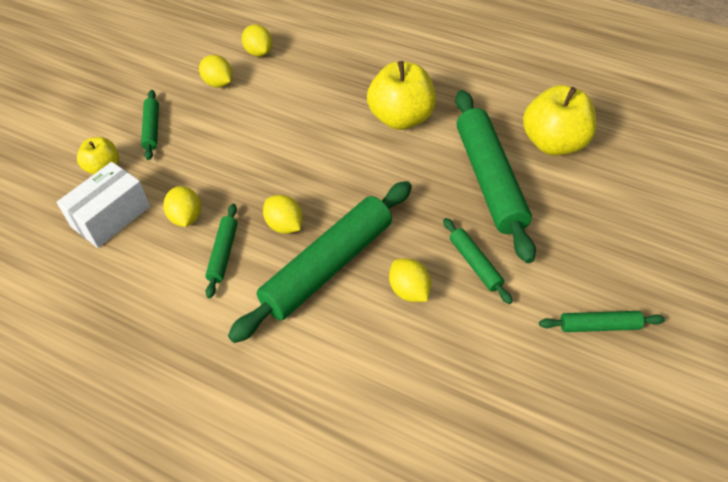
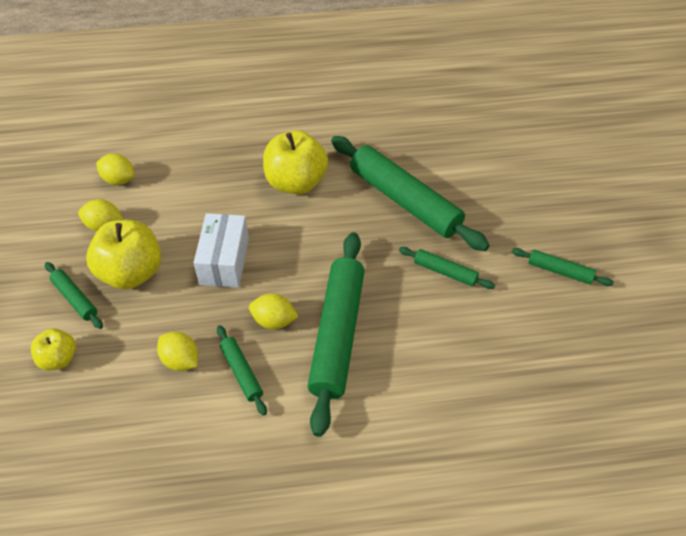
camera: 35 degrees left, 0 degrees up
(111, 217) = (108, 398): white box -> white box (224, 261)
(409, 291) = (414, 319): yellow lemon -> none
(553, 143) = (428, 148): yellow apple -> yellow apple (131, 273)
(599, 325) = (560, 271): green rolling pin -> green rolling pin turned 60 degrees clockwise

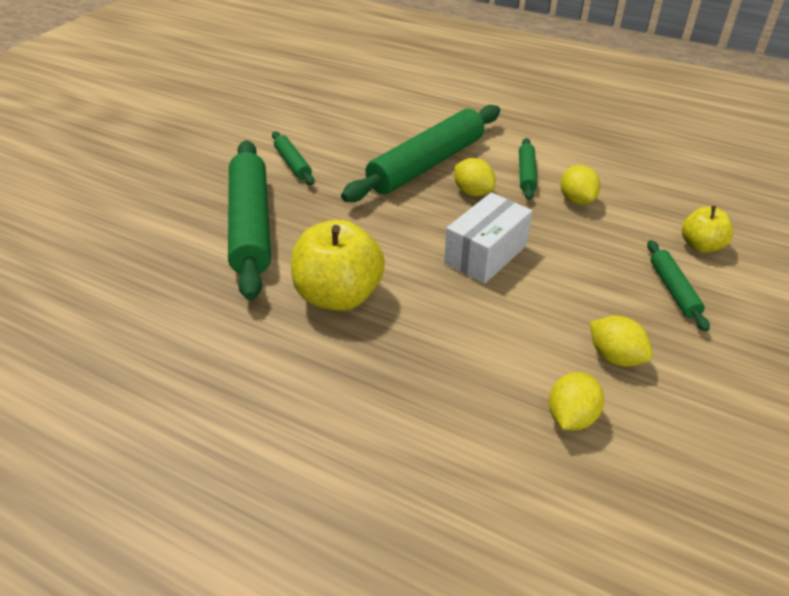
camera: 145 degrees left, 10 degrees down
(118, 179) = (571, 417): yellow lemon -> yellow lemon turned 60 degrees clockwise
(131, 273) = (597, 287): yellow apple -> none
(560, 271) = (208, 130): green rolling pin -> none

